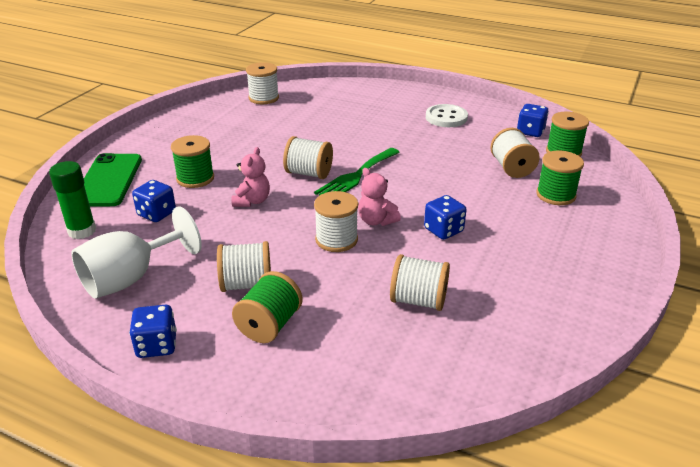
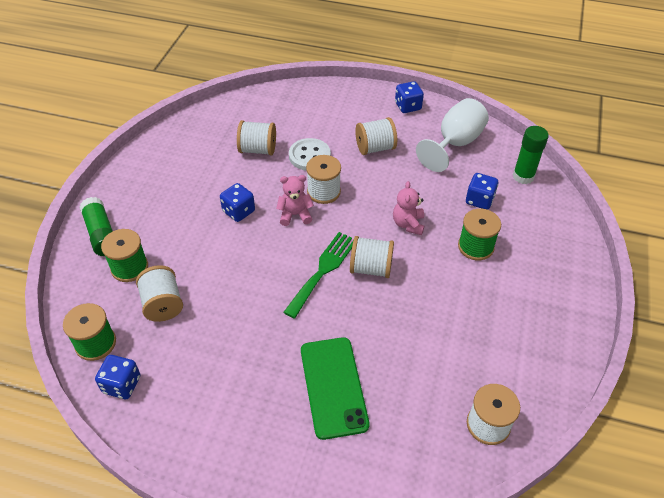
camera: 170 degrees right, 15 degrees up
(108, 180) = (553, 234): green phone -> green phone (333, 387)
(269, 325) = (348, 124): green spool -> none
(376, 221) = (295, 215): pink teddy bear -> pink teddy bear turned 45 degrees counterclockwise
(446, 117) = (227, 406): white button -> white button (309, 156)
(602, 225) = (101, 234): none -> green glue stick

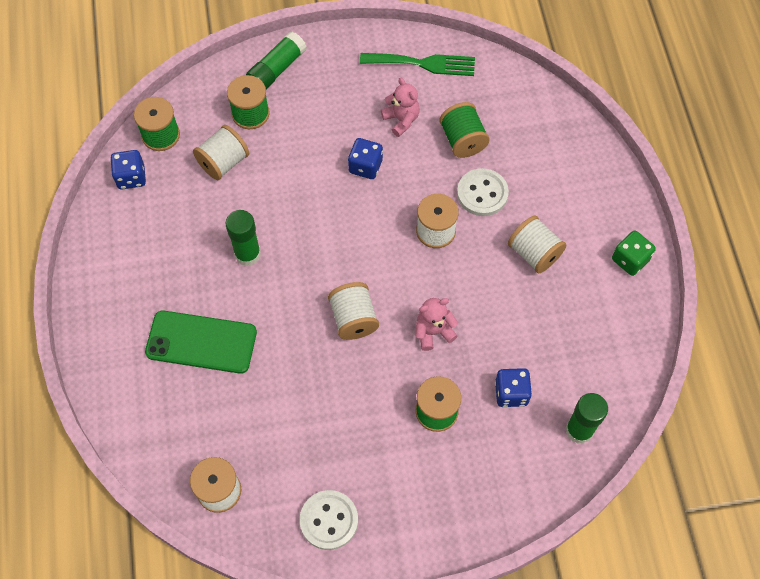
camera: 65 degrees right, 15 degrees up
(258, 149) = (463, 140): white spool -> green spool
(267, 319) = (247, 254): none -> green glue stick
(295, 215) = (388, 219): pink teddy bear -> pink teddy bear (401, 120)
(323, 270) = (329, 276): green fork -> green fork (423, 63)
(333, 387) = (201, 342): green phone -> green phone turned 45 degrees clockwise
(408, 106) = (630, 260): blue dice -> green dice
(455, 143) = (593, 335): white goblet -> none
(544, 350) = (329, 520): none -> white button

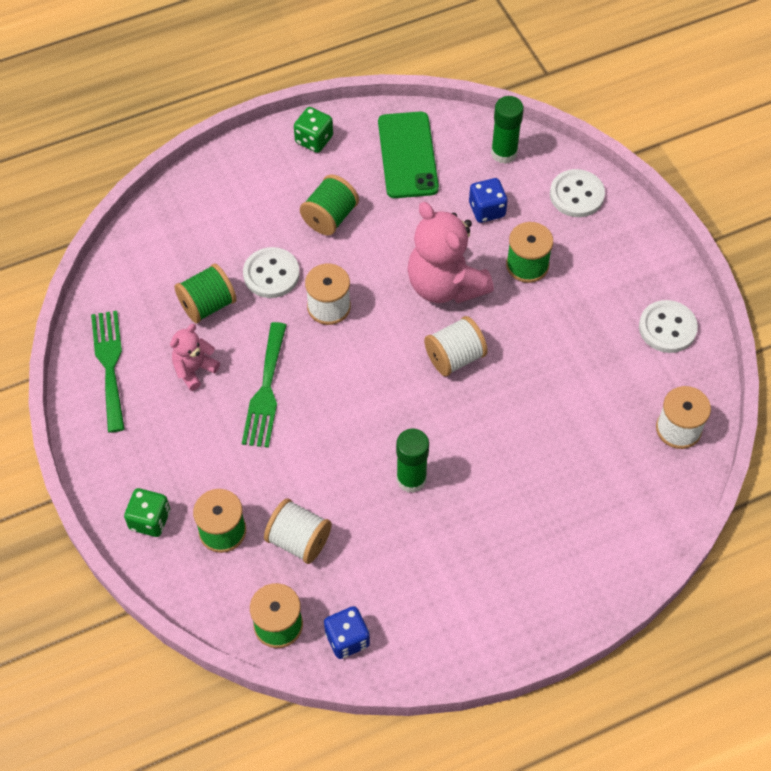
camera: 105 degrees left, 5 degrees down
(201, 342) = (530, 494): green phone -> green phone (408, 155)
(277, 69) = (150, 520): green glue stick -> green dice
(365, 166) = (266, 391): blue dice -> green fork
(433, 332) = (445, 285): pink teddy bear -> pink teddy bear, size x1.92
(510, 486) = (576, 195): none -> white button
(534, 253) = (330, 217): white spool -> green spool

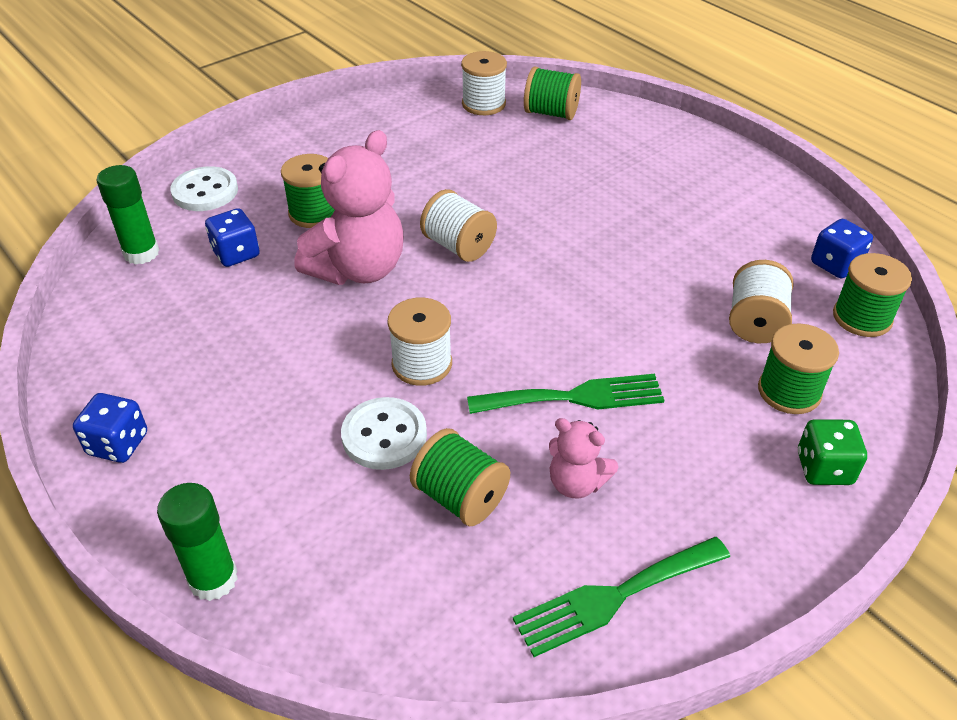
camera: 105 degrees left, 15 degrees down
(314, 140) = (118, 444): green dice -> blue dice
(330, 217) = (269, 394): green spool -> green spool (551, 113)
(408, 155) = (147, 337): green phone -> none
(411, 479) = (628, 252): green glue stick -> green glue stick (213, 579)
(667, 328) = (371, 120): white button -> none

